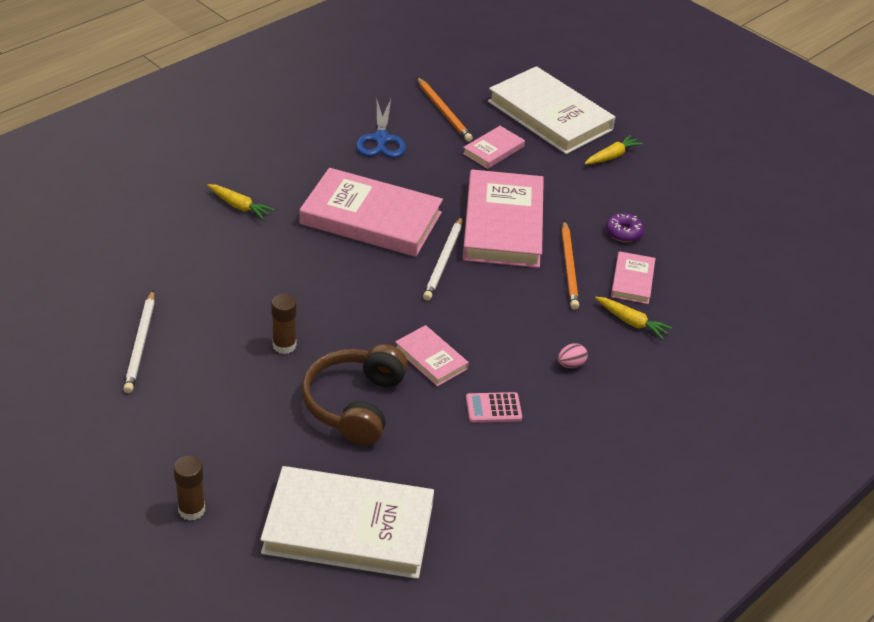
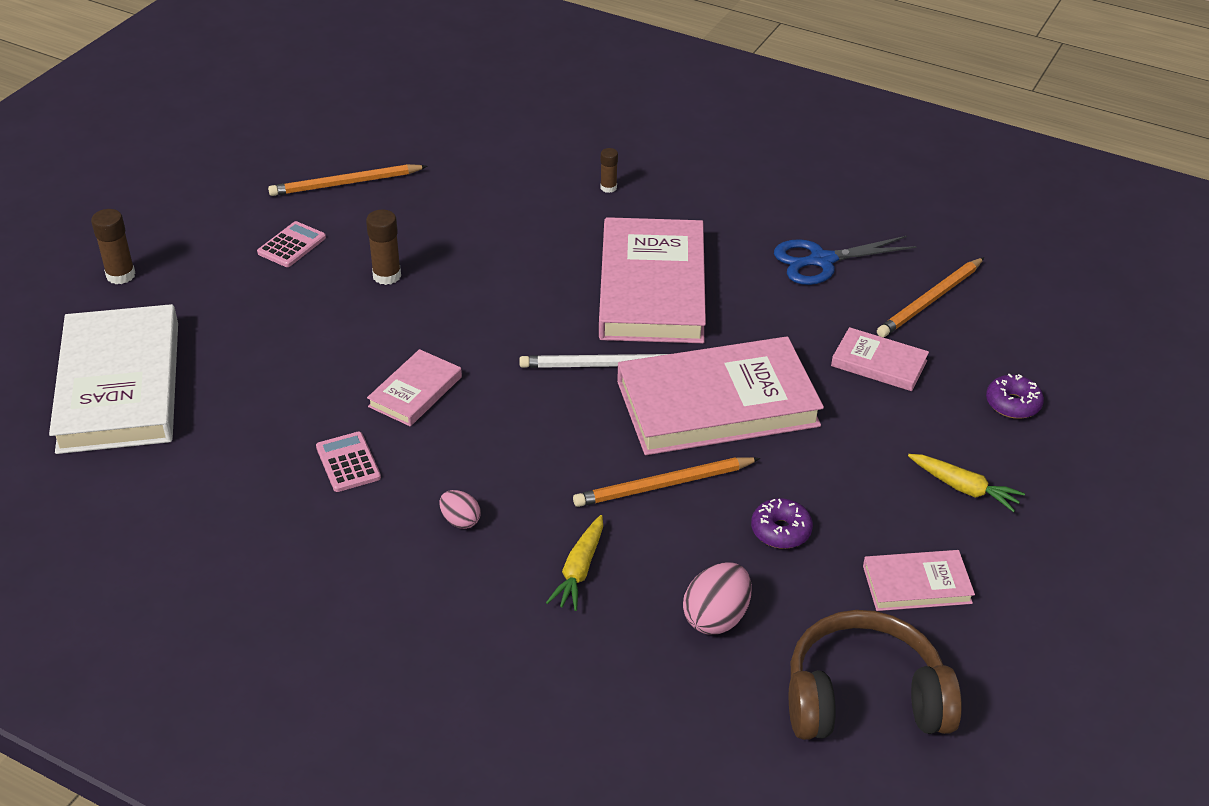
camera: 75 degrees right, 0 degrees up
(141, 344) = (345, 183): white pencil -> orange pencil
(211, 392) = (292, 245): none -> pink calculator
(239, 206) = (608, 188): yellow carrot -> brown glue stick
(355, 404) = (312, 348): brown headphones -> brown headphones (864, 698)
(550, 115) = (1012, 404): white book -> purple donut
(632, 280) = (673, 557): pink book -> pink book (916, 584)
(684, 277) = (716, 617): none -> pink egg

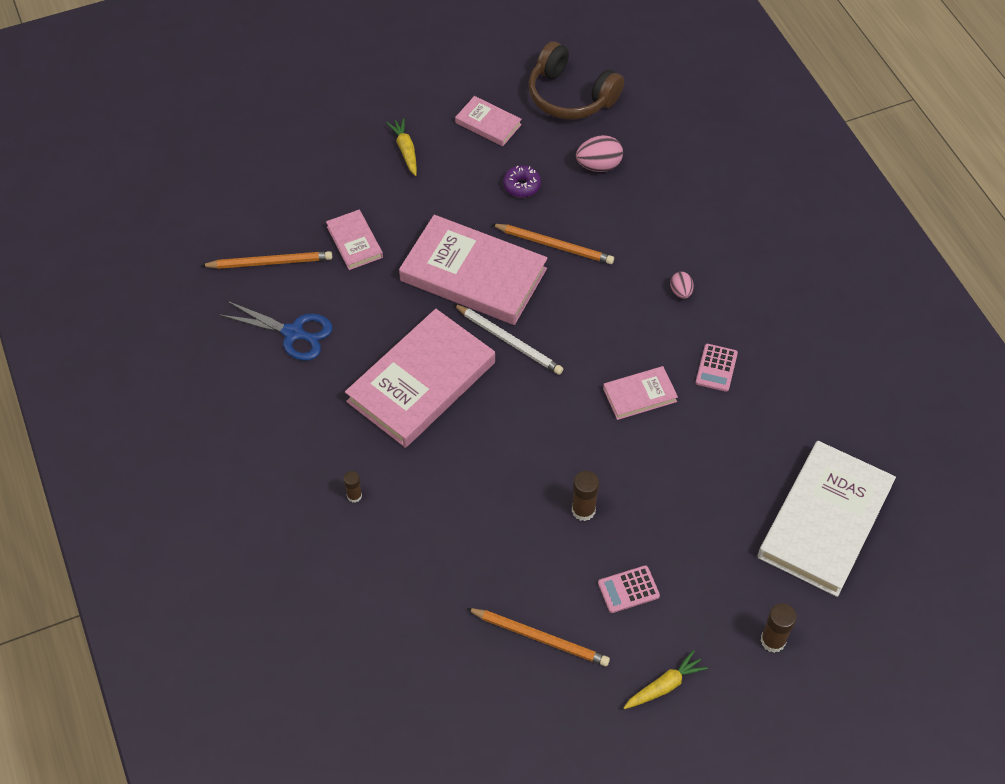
camera: 140 degrees left, 15 degrees up
(579, 570) = (642, 227): yellow carrot -> yellow carrot (664, 686)
(1012, 404) = (318, 175): purple donut -> none

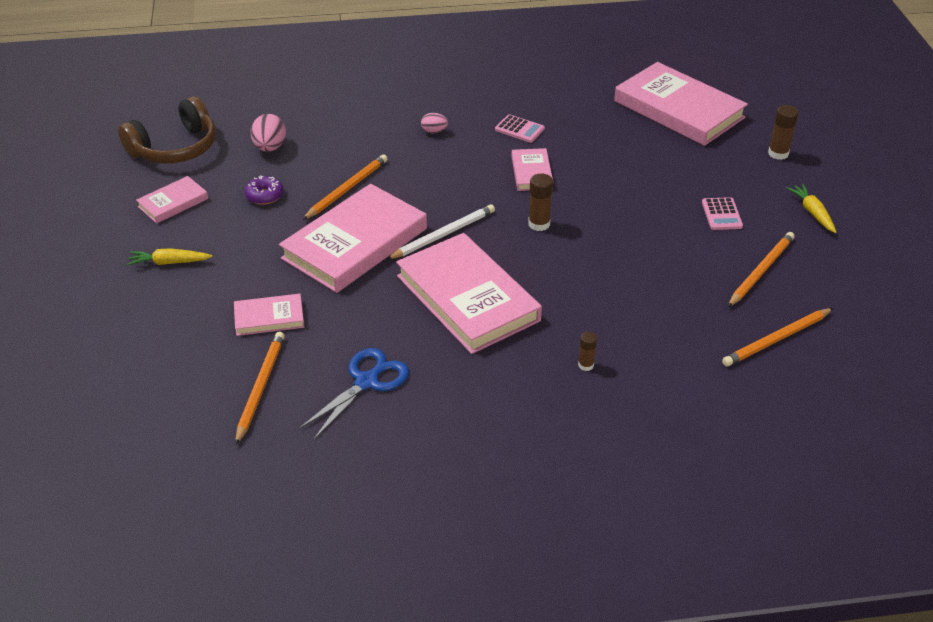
camera: 75 degrees left, 15 degrees down
(433, 661) = (776, 339): none -> orange pencil
(583, 510) = (639, 224): brown glue stick -> brown glue stick (539, 224)
(824, 521) = (678, 109): white book -> pink book

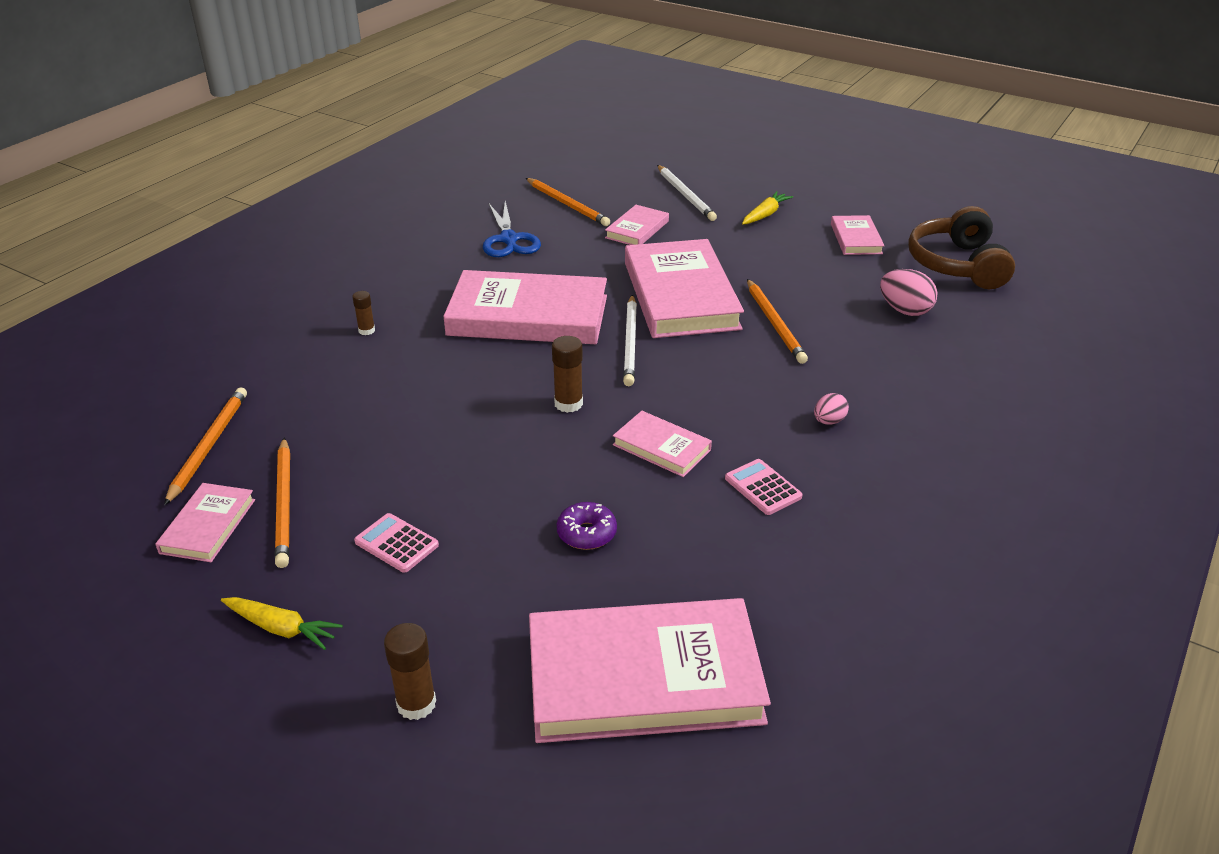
camera: 130 degrees right, 5 degrees down
(169, 324) = (685, 195): none -> white pencil
(265, 195) = (815, 280): purple donut -> purple donut (586, 533)
(519, 129) = (763, 488): pink calculator -> pink calculator turned 75 degrees clockwise
(813, 286) = (208, 526): none -> pink book

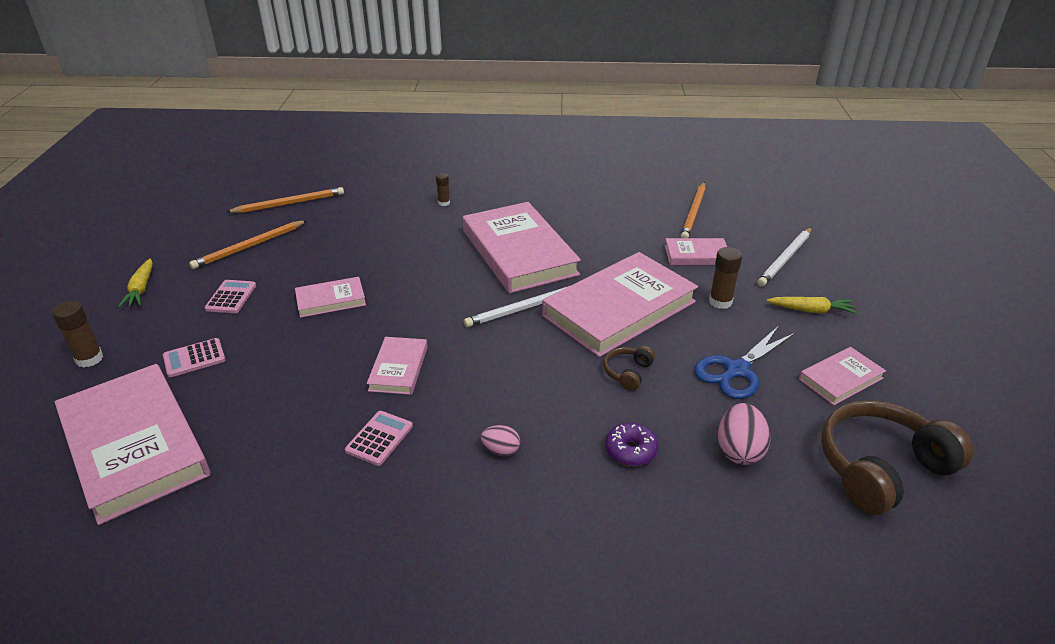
camera: 60 degrees right, 0 degrees up
(208, 526) = (218, 232): pink book -> pink book (331, 300)
(507, 599) = (194, 358): none -> pink calculator
(509, 239) = (612, 208): blue scissors -> blue scissors (737, 370)
(568, 404) = (423, 308): brown glue stick -> brown glue stick (720, 302)
(586, 533) = (277, 368): purple donut -> purple donut (631, 450)
(775, 323) = (628, 372): orange pencil -> brown headphones

